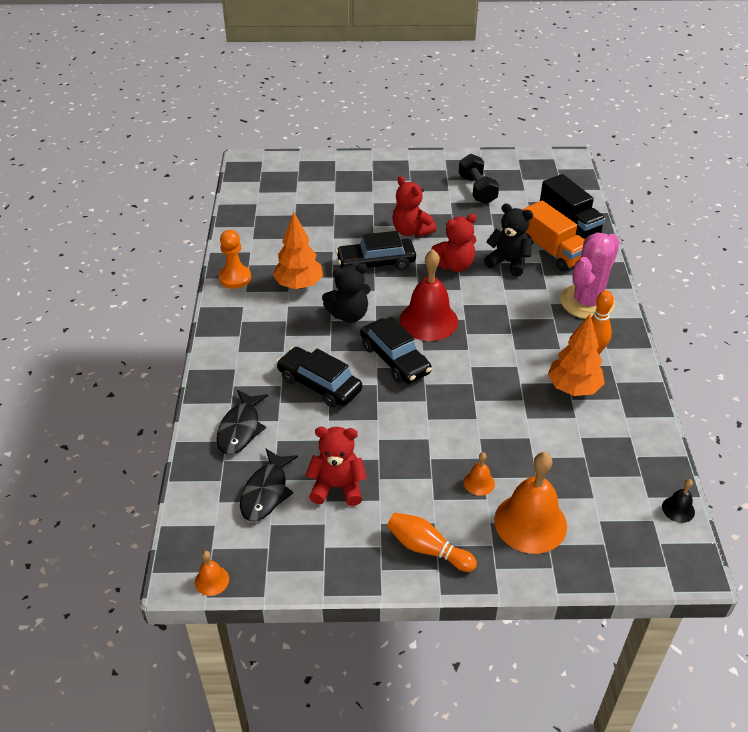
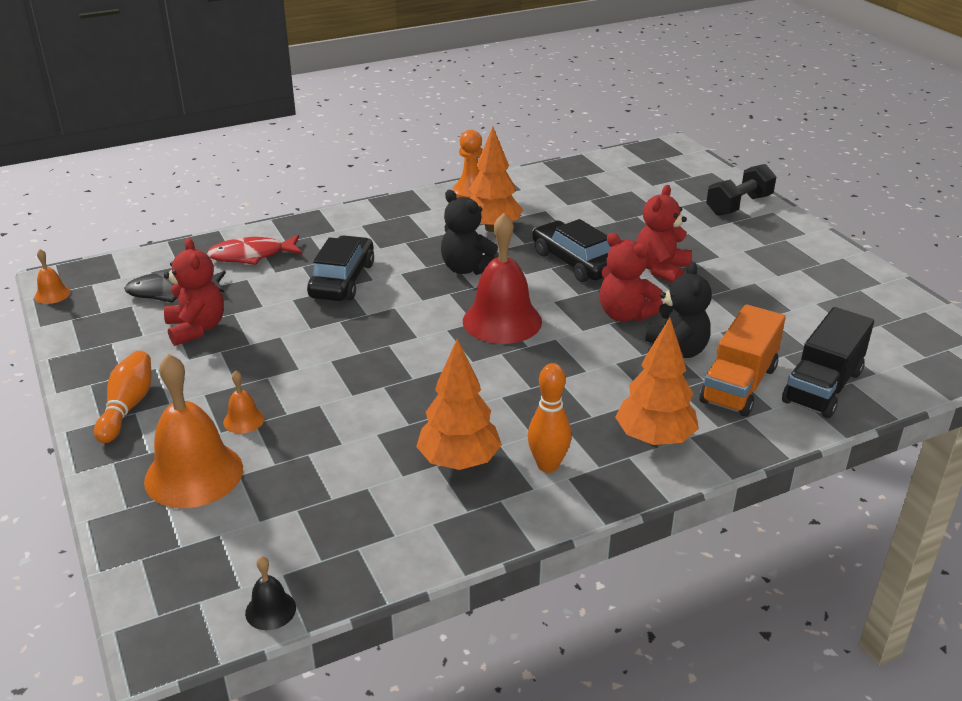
camera: 65 degrees right, 10 degrees down
(240, 429) = (252, 255): black fish -> red fish
(395, 359) = (415, 315): black car -> none
(477, 190) = (806, 295): black dumbbell -> black dumbbell (739, 205)
(587, 302) = (654, 439): pink cactus -> orange tree

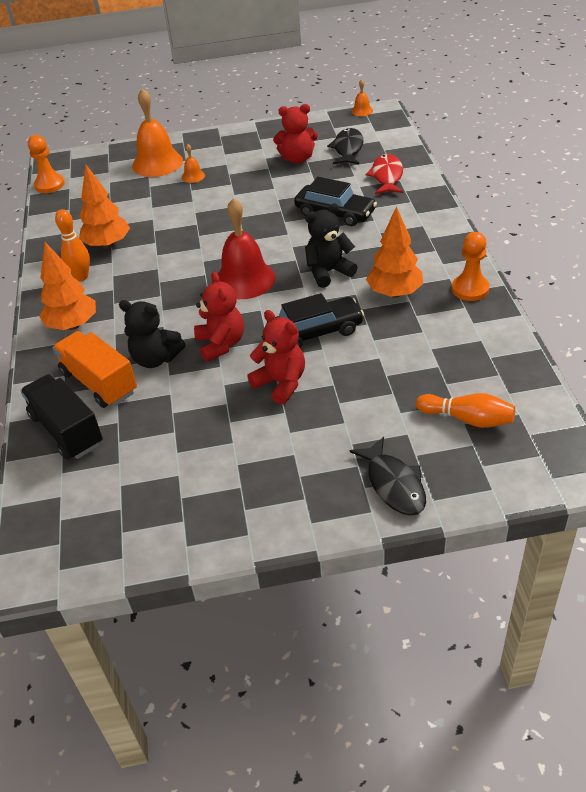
camera: 110 degrees right, 10 degrees up
(128, 407) = (228, 142): orange bowling pin -> orange bowling pin (467, 419)
(270, 610) = (49, 185): black bell -> orange pawn
(625, 315) = (221, 344): red teddy bear -> red teddy bear turned 105 degrees clockwise
(739, 205) = (393, 484): black dumbbell -> black fish

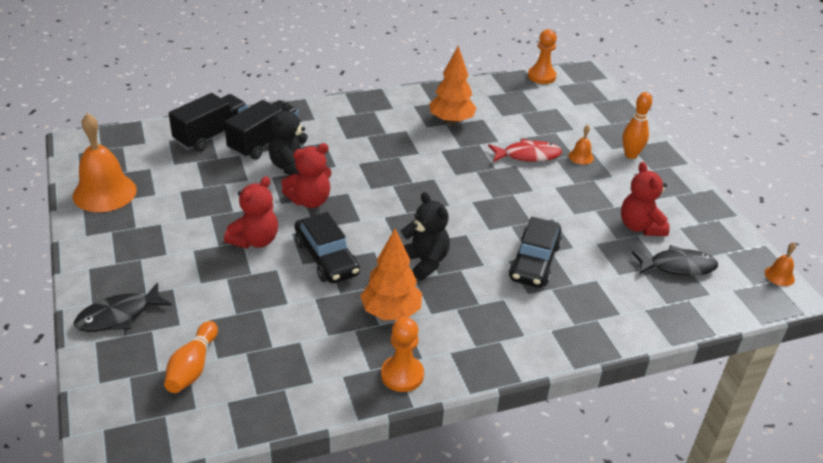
camera: 75 degrees right, 5 degrees down
(73, 325) = (336, 119): orange tree -> none
(81, 277) = (402, 114): orange bowling pin -> orange bowling pin (630, 155)
(99, 382) = (264, 142): orange truck -> black truck
(157, 163) = (599, 131): orange bell -> orange bell (104, 192)
(244, 279) = (406, 206): red bell -> none
(387, 176) = (624, 302): red fish -> red fish (527, 155)

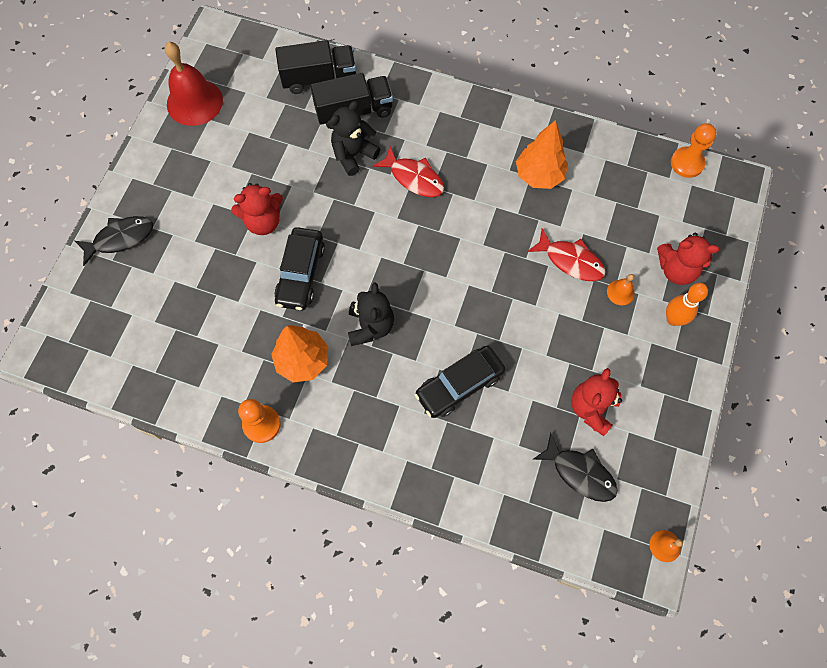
camera: 40 degrees right, 30 degrees up
(104, 192) = (194, 102): orange bell -> red bell
(118, 316) = (120, 238): black fish -> black fish turned 150 degrees clockwise
(192, 367) = (133, 319): orange bowling pin -> none
(310, 201) = (337, 203): red teddy bear -> red teddy bear (676, 270)
(358, 160) = (414, 178): none -> red fish

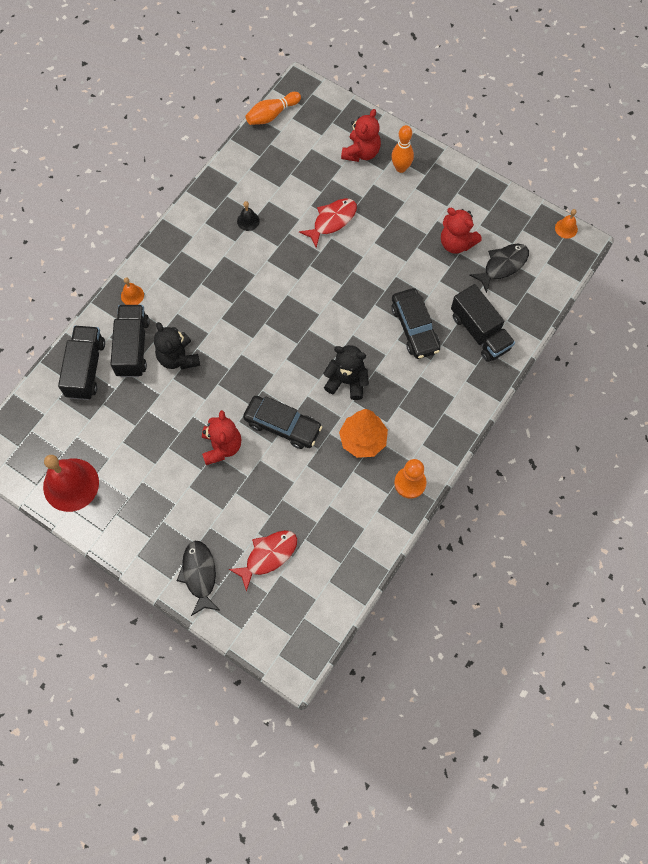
camera: 75 degrees left, 0 degrees up
(414, 178) = (218, 315): red fish -> red fish (268, 556)
(477, 463) = (480, 332): none -> black truck
(539, 175) = (248, 221): orange tree -> black bell
(620, 292) = (369, 195): orange bell -> orange bell (132, 295)
(687, 163) = (272, 115): orange pawn -> orange bowling pin

